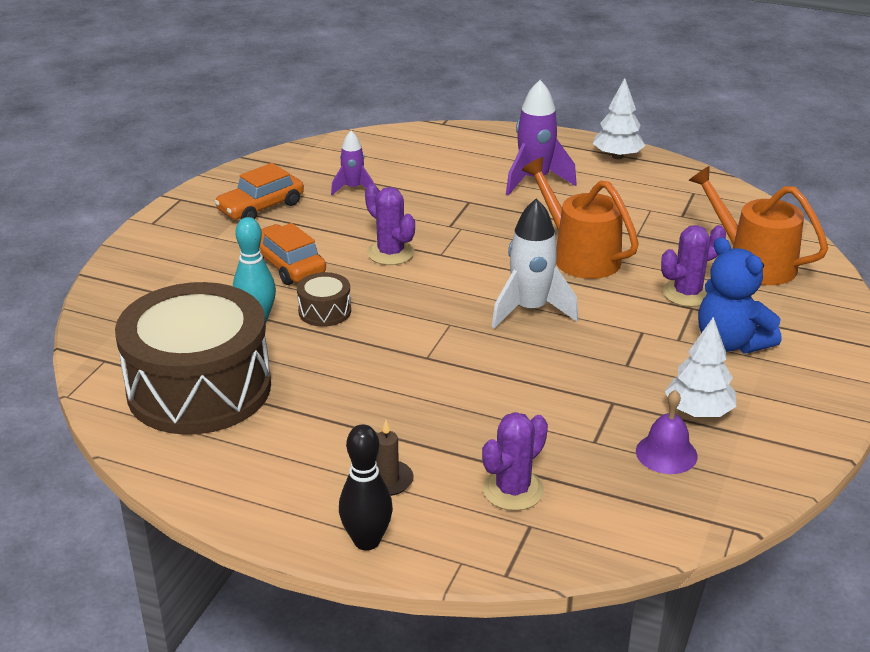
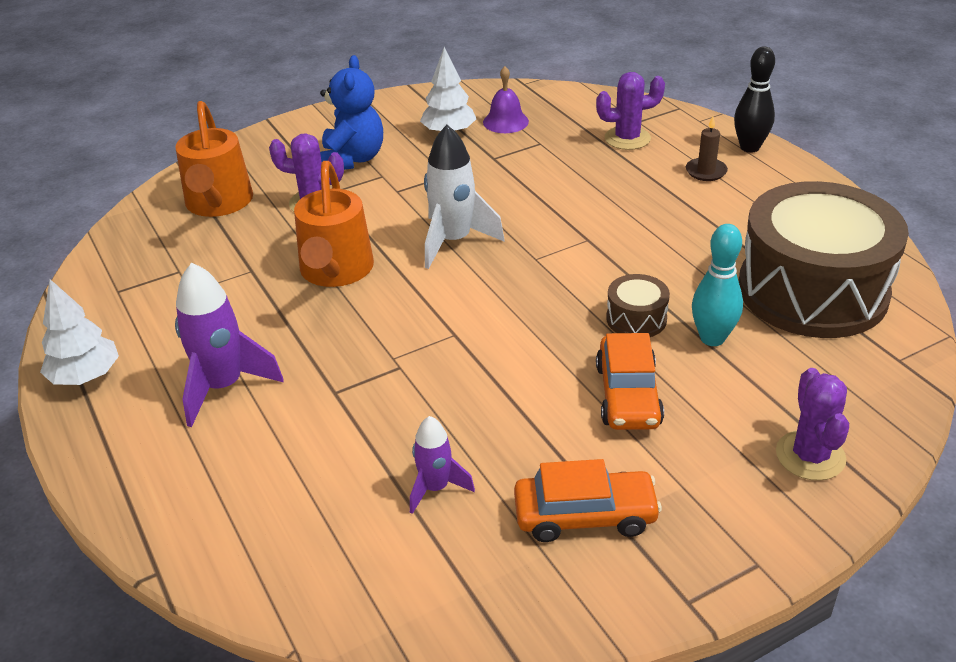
camera: 140 degrees left, 5 degrees up
(390, 253) = (502, 359): purple cactus -> purple cactus (810, 456)

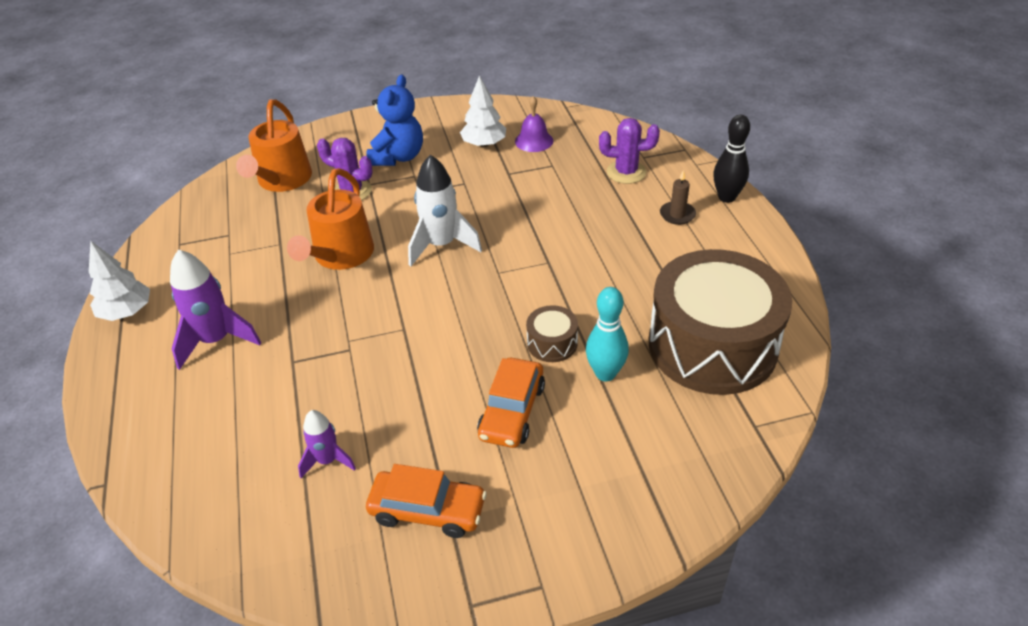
camera: 15 degrees right, 5 degrees up
(810, 456) = (633, 499): purple cactus -> none

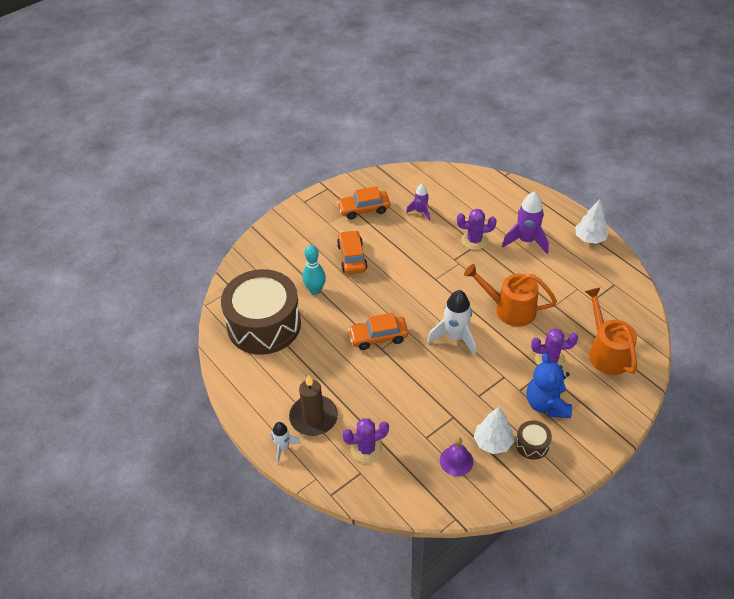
camera: 155 degrees right, 5 degrees up
(290, 369) = (474, 240): none -> purple cactus
(340, 256) = (510, 309): orange watering can -> orange watering can turned 60 degrees counterclockwise
(543, 276) = (378, 337): none -> orange car
(552, 343) = (351, 297): brown drum -> brown drum (532, 444)
(677, 215) = (313, 417): brown candle -> brown candle, size x1.82
(726, 197) = (283, 448): black bowling pin -> white rocket

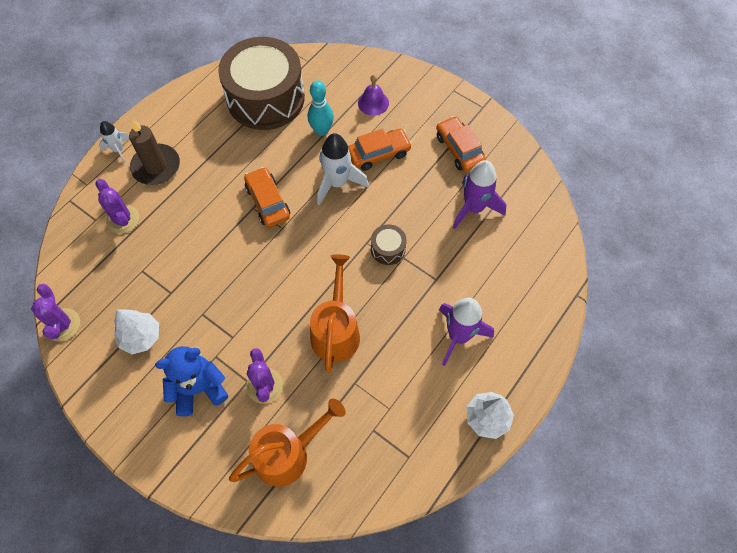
camera: 75 degrees right, 15 degrees up
(420, 212) = (474, 208): purple rocket -> purple rocket, size x1.70
(455, 338) = (280, 277): white rocket -> white rocket (337, 183)
(456, 461) = (115, 304): purple bell -> purple bell (373, 103)
(474, 240) = (442, 275): purple cactus -> purple cactus (62, 325)
(532, 444) = (141, 378): brown drum -> brown drum (388, 249)

